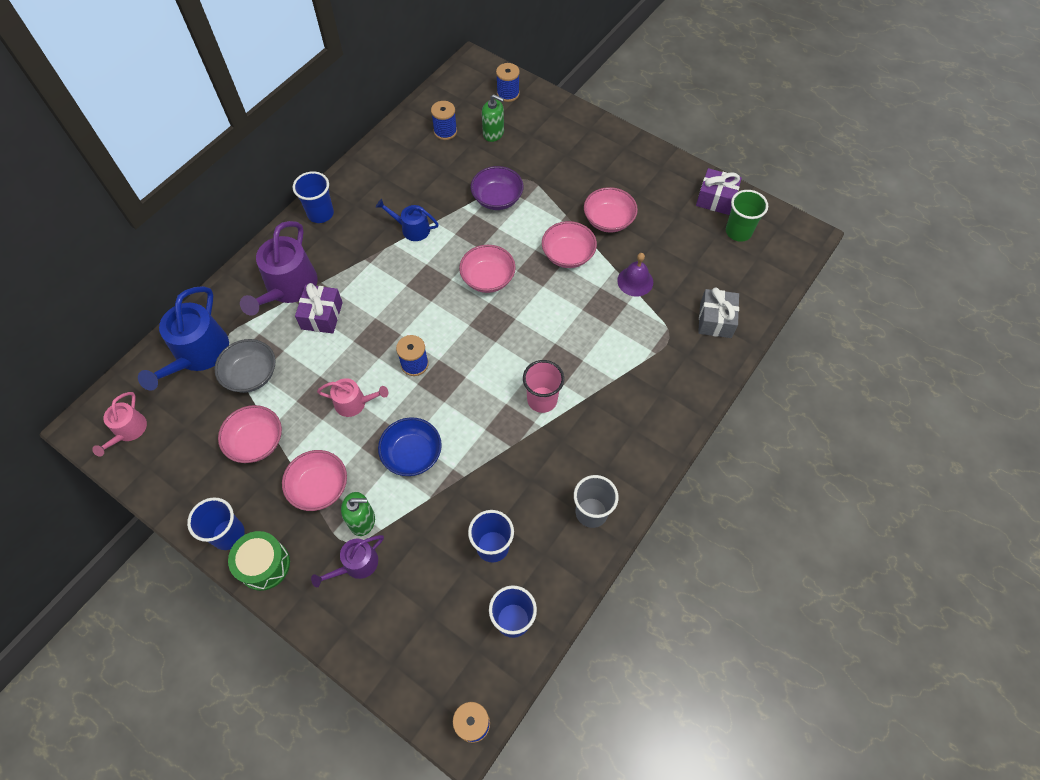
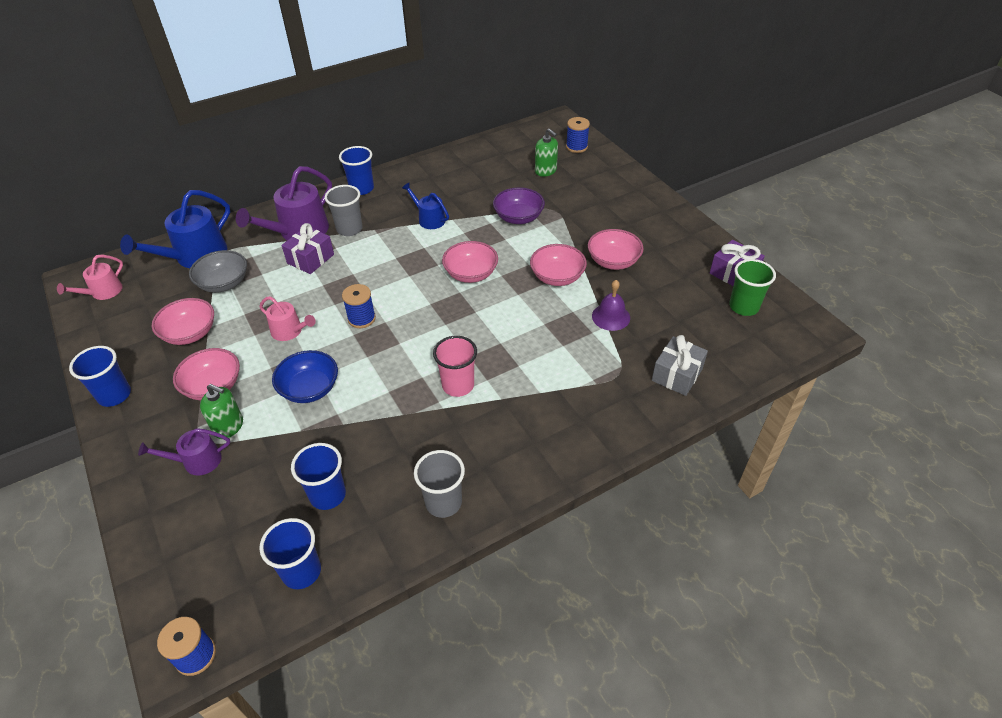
camera: 25 degrees right, 15 degrees down
(264, 565) = (123, 430): green drum -> none
(339, 267) = (349, 229): none -> grey cup
(445, 131) = (504, 159): blue spool -> none

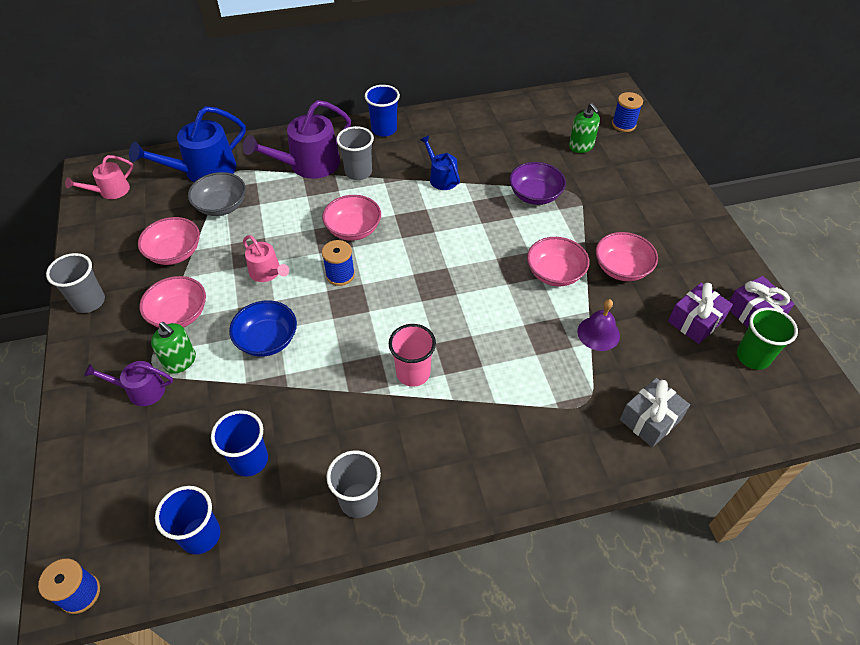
camera: 15 degrees right, 5 degrees up
(114, 395) = (89, 302): blue cup -> grey cup
(310, 259) = (311, 197): purple gift -> purple gift (695, 321)
(471, 274) = (465, 249): pink bowl -> pink bowl (353, 229)

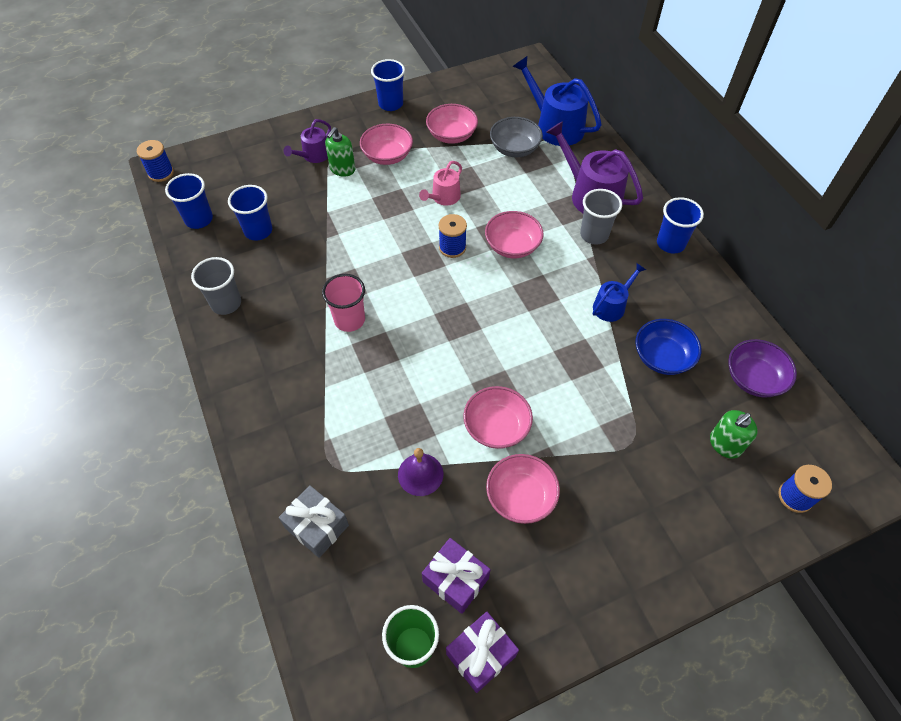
camera: 80 degrees right, 5 degrees up
(89, 302) = (390, 104): grey cup -> blue cup
(110, 191) = (510, 78): pink watering can -> none
(141, 390) = (313, 155): purple watering can -> purple watering can turned 135 degrees counterclockwise
(267, 340) = (370, 214): blue bowl -> blue bowl (662, 357)
(535, 195) = (614, 398): purple bowl -> purple bowl (753, 378)

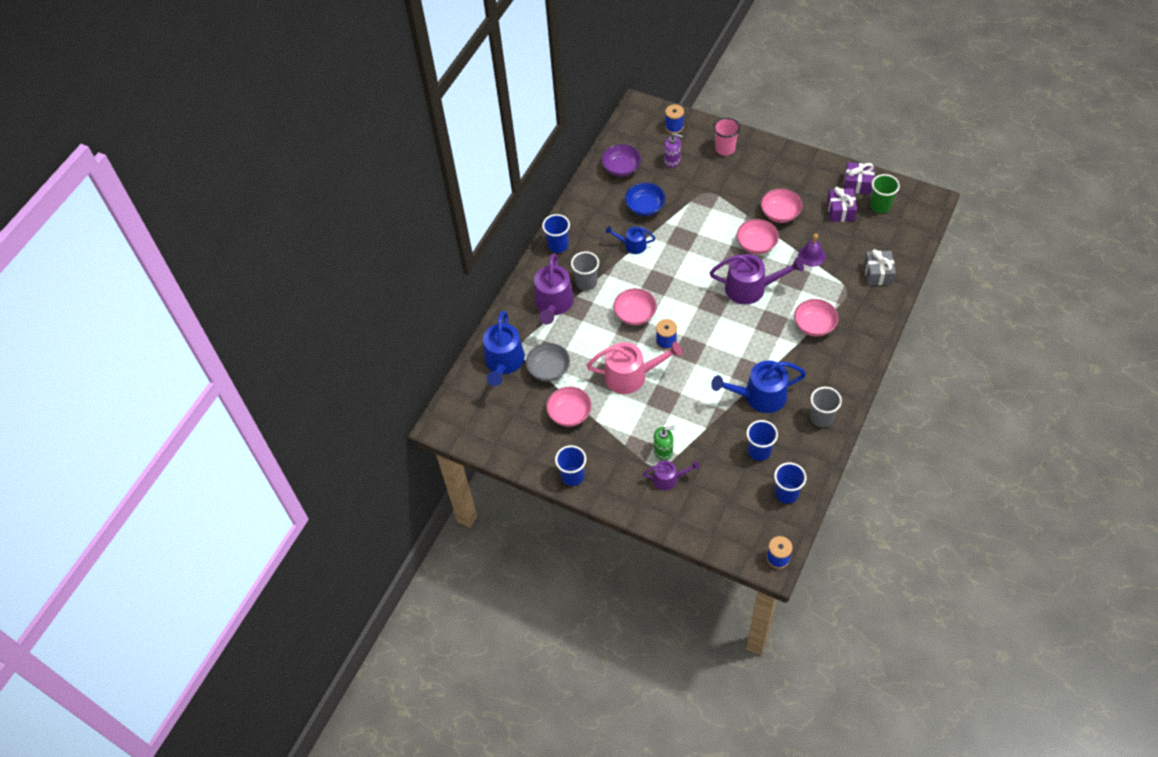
camera: 125 degrees left, 0 degrees up
(308, 274) = (760, 396): none -> blue watering can
(349, 320) = (766, 350): pink cup -> pink cup (725, 149)
(387, 156) = (625, 435): pink bowl -> pink bowl (814, 325)
(440, 370) = (751, 288): none -> purple watering can
(443, 197) = (631, 375): pink watering can -> pink watering can, size x1.78
(725, 444) = (672, 161): green soap dispenser -> purple soap dispenser

